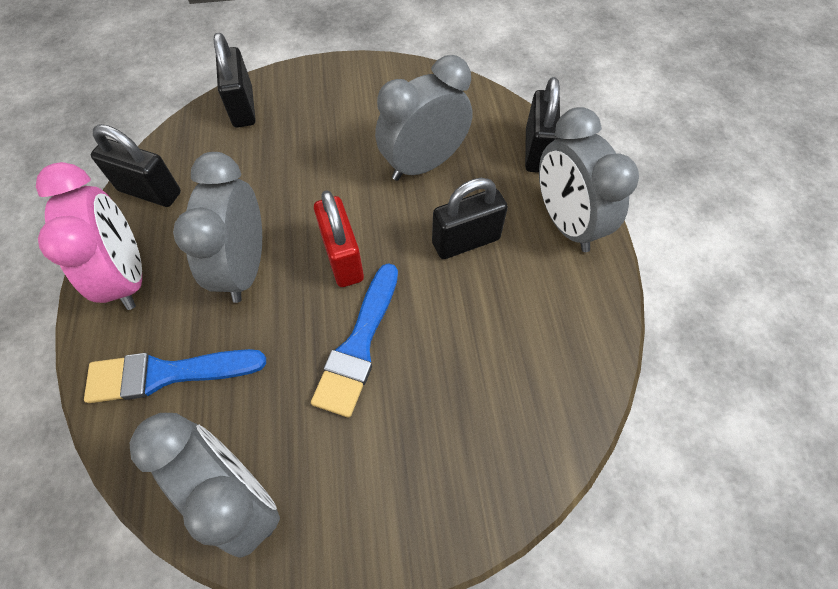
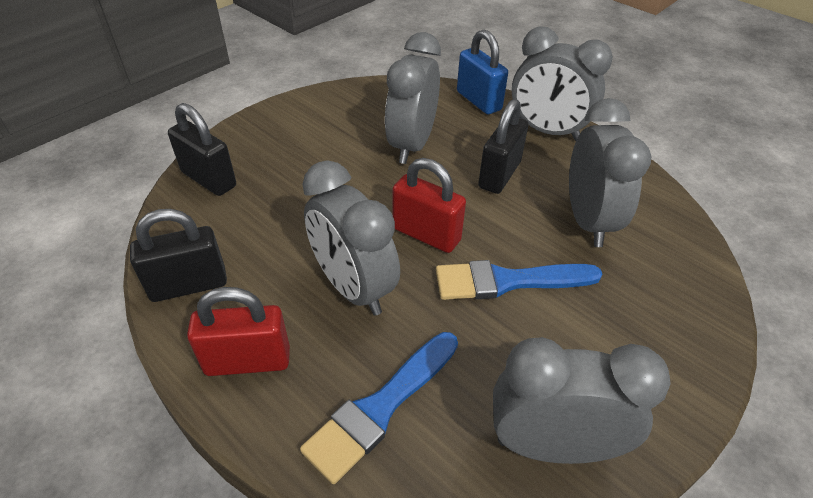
camera: 40 degrees left, 15 degrees down
(128, 276) = (248, 361): pink clock -> red padlock
(359, 345) = (508, 281): blue brush -> blue brush turned 105 degrees clockwise
(492, 339) = (588, 221): none -> grey clock
(536, 151) = (478, 101): black padlock -> blue padlock

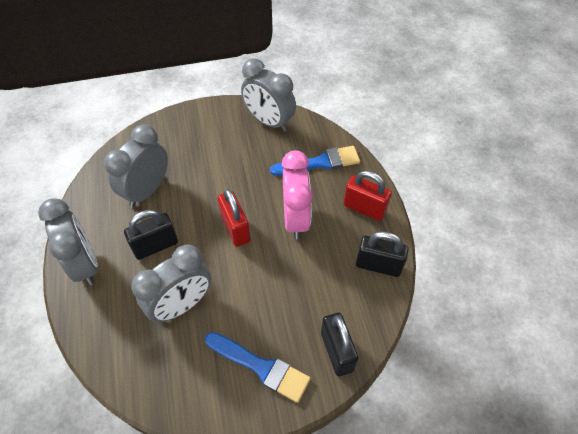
camera: 145 degrees left, 10 degrees up
(353, 288) = (295, 218): grey clock -> pink clock
(478, 101) = (91, 325): blue padlock -> none
(508, 281) = (221, 182): blue brush -> blue brush (261, 367)

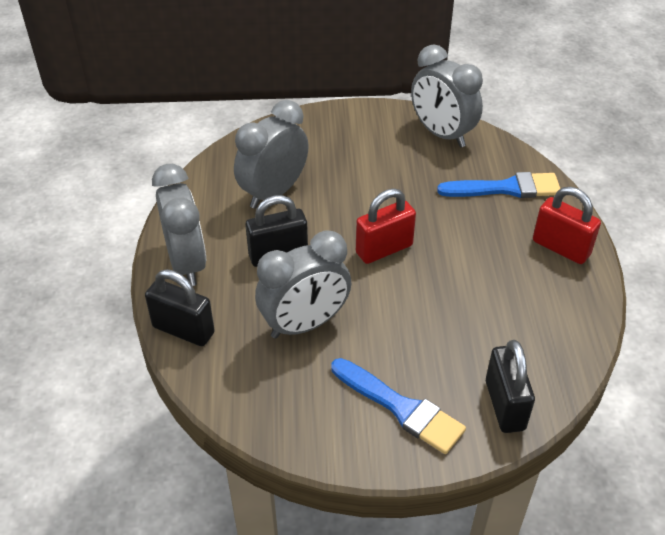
camera: 10 degrees right, 10 degrees down
(235, 229) = (384, 249): red padlock -> red padlock turned 75 degrees clockwise
(295, 218) = (465, 248): pink clock -> none
(378, 265) = (573, 315): black padlock -> black padlock (183, 330)

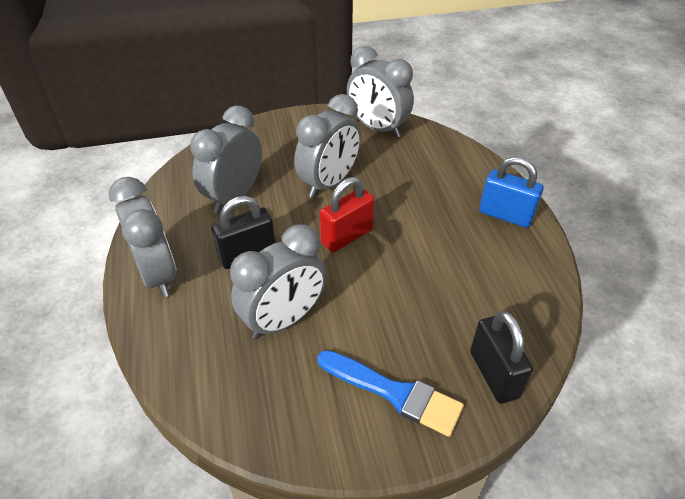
camera: 10 degrees left, 0 degrees up
(183, 330) = (161, 343): black padlock -> none
(376, 190) = (329, 183): none -> grey clock
(505, 188) = (444, 168): blue brush -> none
(561, 248) = (505, 215): red padlock -> blue padlock

